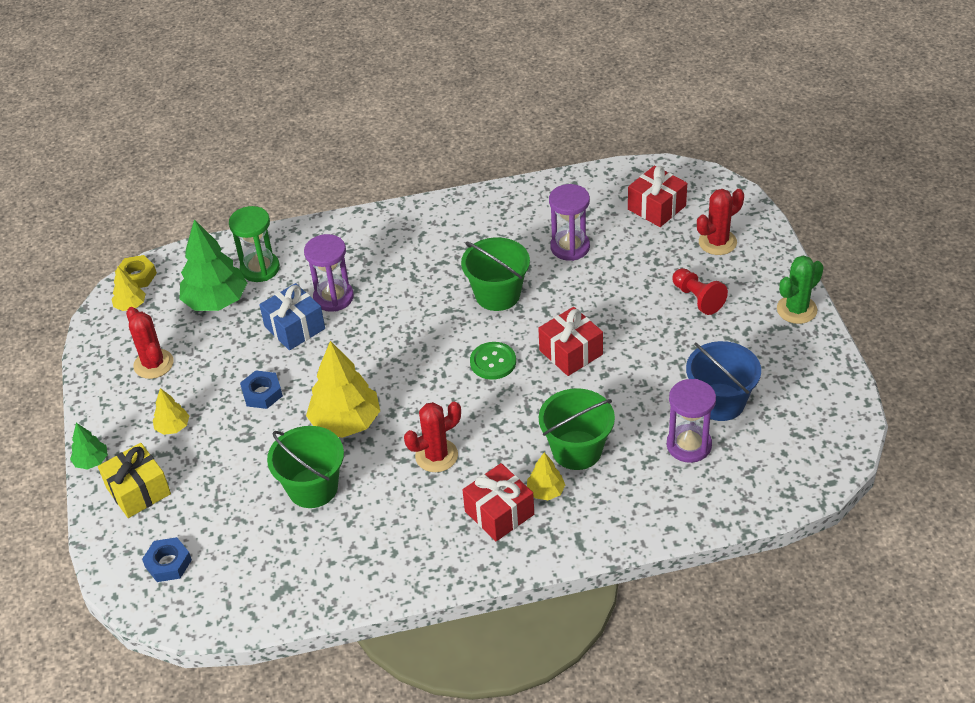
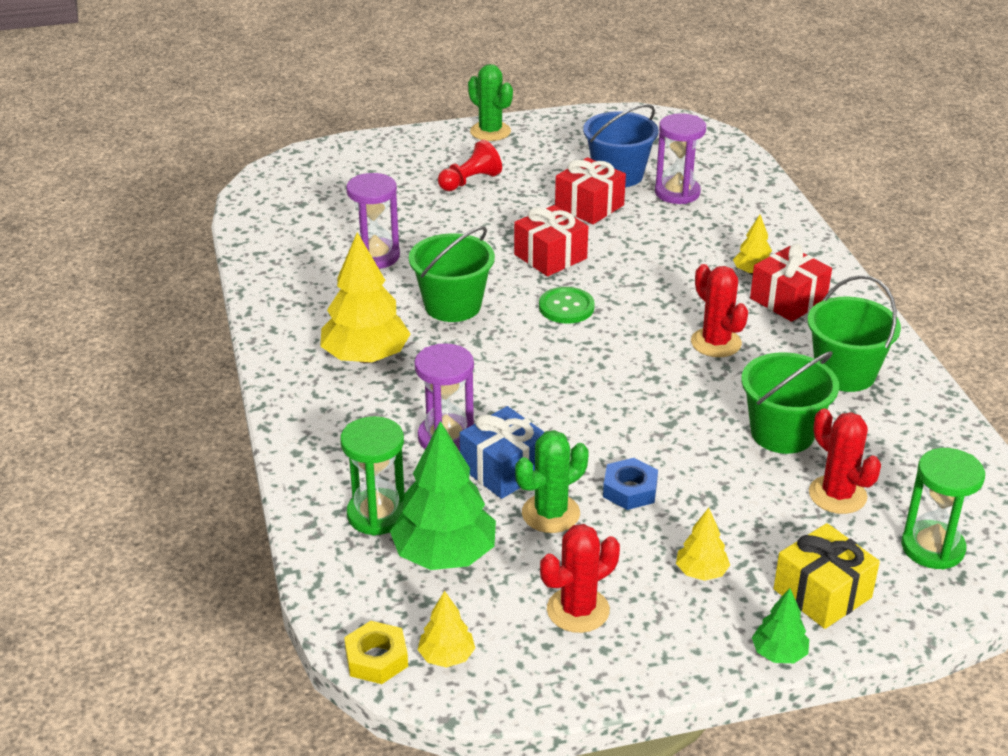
camera: 95 degrees left, 10 degrees down
(168, 563) = (932, 548): blue nut -> green hourglass
(245, 351) = (550, 513): none -> green cactus
(346, 422) = (673, 413): yellow tree -> yellow tree (366, 357)
(577, 450) = (693, 254): green bucket -> green bucket (845, 373)
(656, 207) = (317, 200): red gift -> red gift (589, 206)
(717, 242) = (383, 167): red cactus -> red cactus (837, 495)

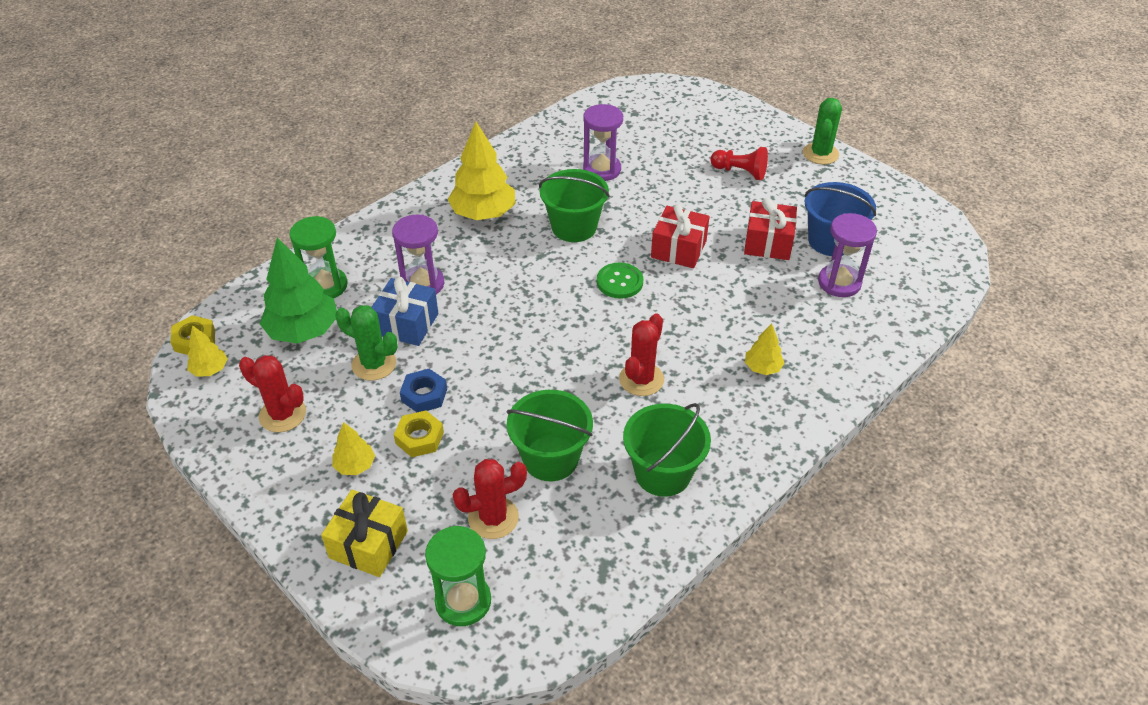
camera: 60 degrees right, 10 degrees up
(692, 512) = (419, 438): none -> yellow nut
(779, 654) = (289, 539): green tree -> none
(788, 300) = (740, 403): red gift -> none
(837, 495) = (493, 518): red cactus -> red cactus turned 45 degrees clockwise

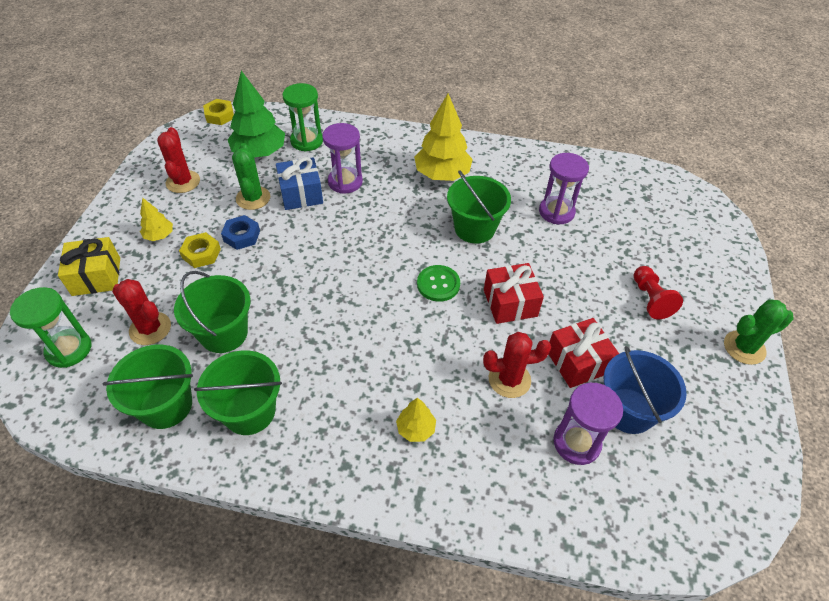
camera: 55 degrees right, 5 degrees up
(210, 370) = (200, 134): yellow tree -> none
(607, 536) = (166, 405): none -> green bucket
(641, 379) = (341, 349): red cactus -> red cactus (509, 379)

